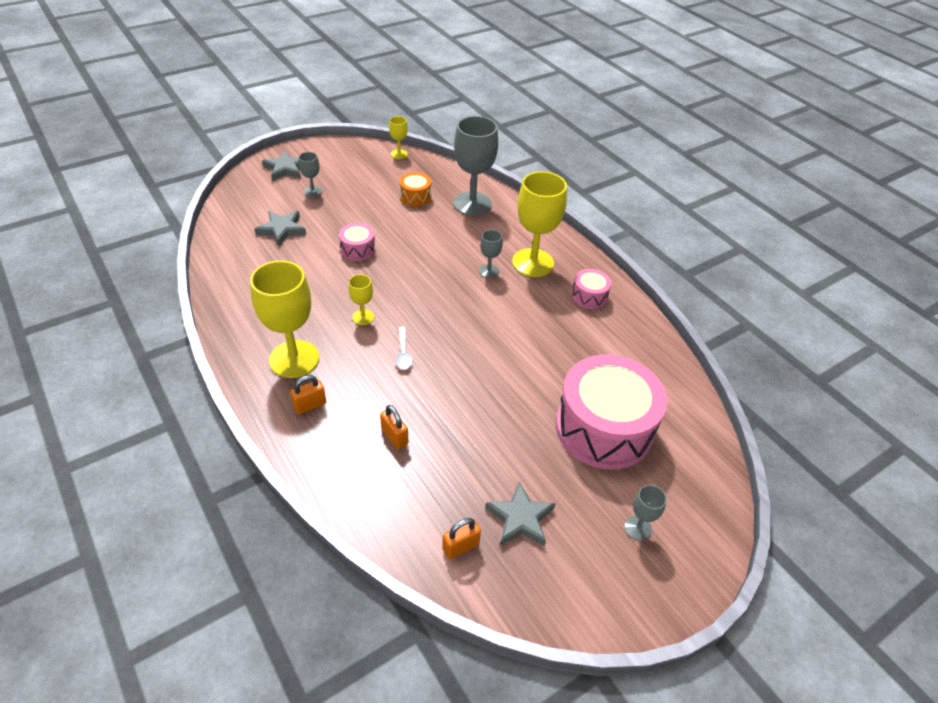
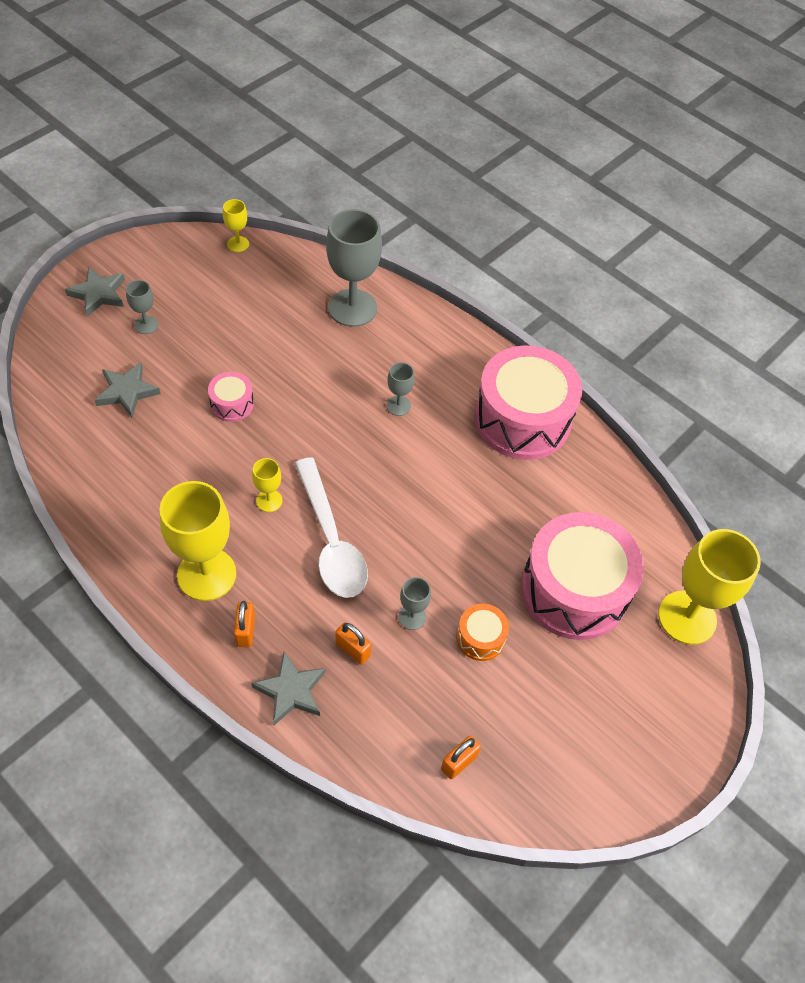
camera: 15 degrees left, 10 degrees up
(310, 405) = (245, 631): orange padlock -> orange padlock turned 45 degrees counterclockwise
(403, 353) = (330, 540): white spoon -> white spoon, size x2.38
(415, 196) = (279, 309): orange drum -> orange drum (480, 638)
(520, 518) = (511, 716): grey star -> grey star (291, 691)
(533, 263) = (447, 384): yellow goblet -> yellow goblet (687, 617)
(589, 296) = (522, 419): pink drum -> pink drum, size x2.27
(638, 528) = (632, 700): grey goblet -> grey goblet (412, 617)

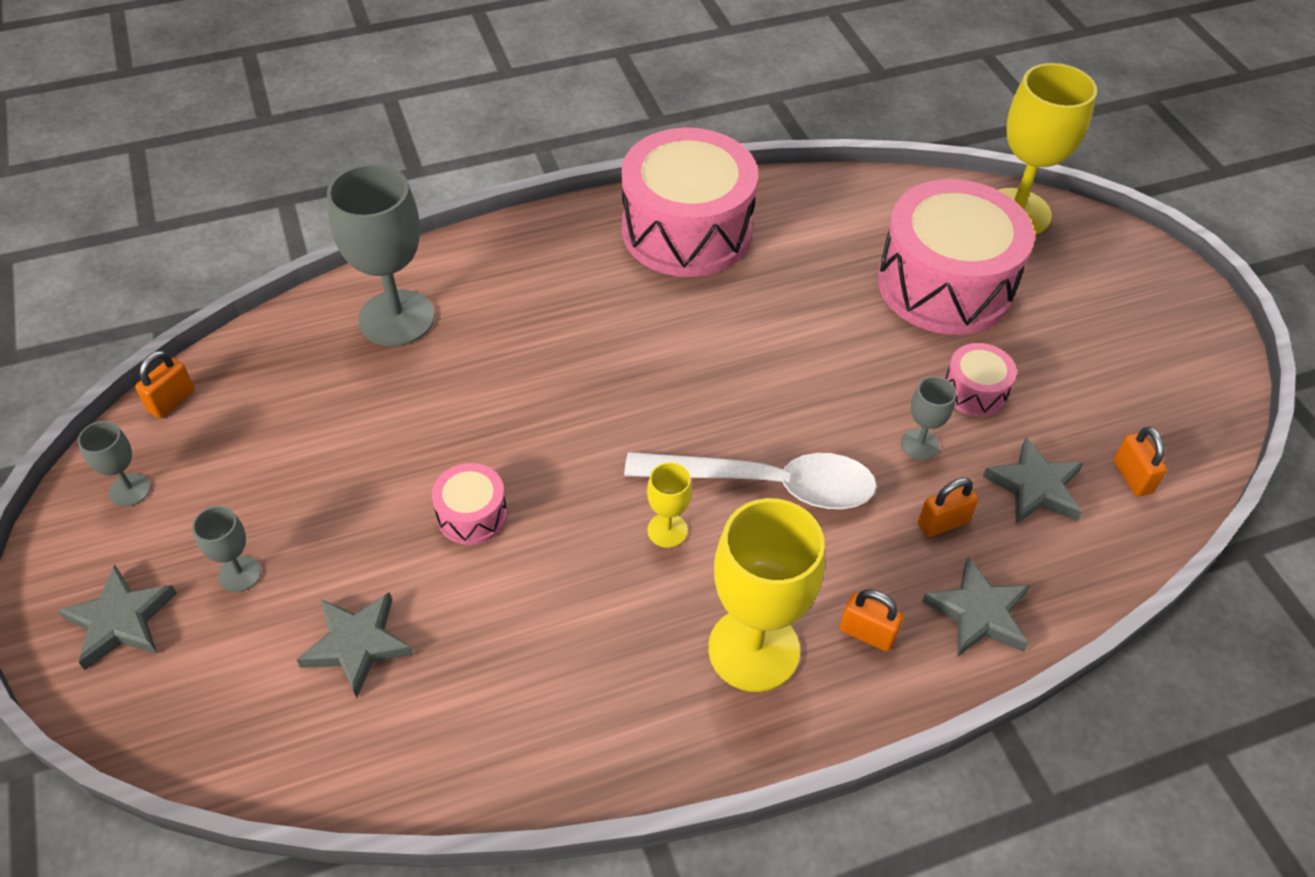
camera: 60 degrees left, 5 degrees down
(238, 244) = (172, 401): yellow goblet -> orange padlock
(398, 406) = (593, 334): grey goblet -> grey goblet (130, 490)
(414, 699) = (1035, 487): none -> grey star
(480, 638) = (974, 391): orange drum -> pink drum

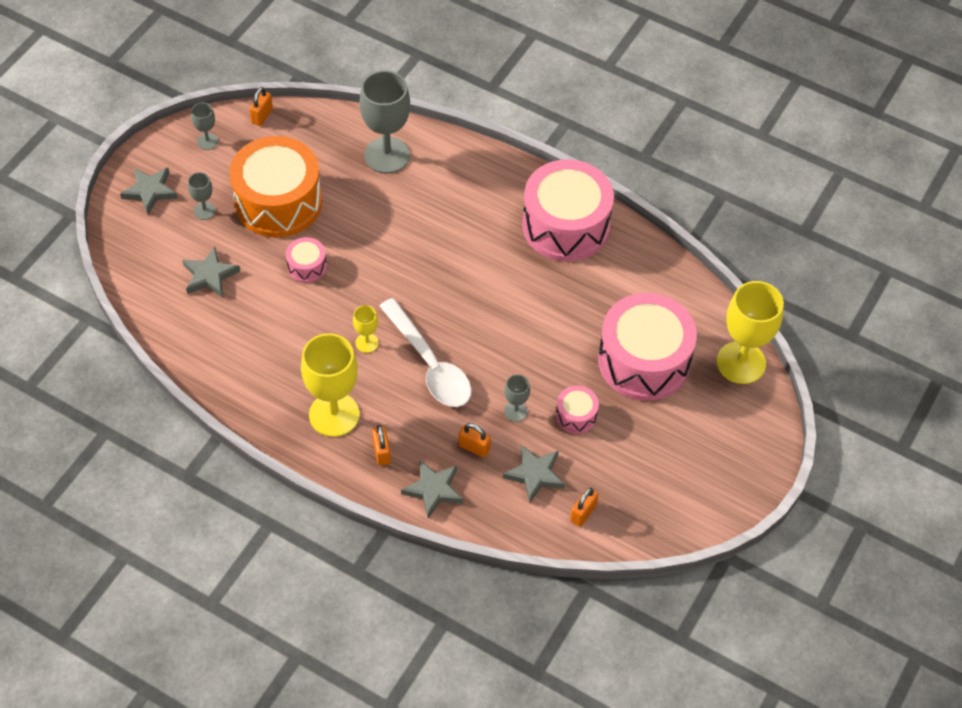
camera: 50 degrees right, 5 degrees up
(172, 401) = (262, 116): orange padlock -> orange padlock turned 60 degrees counterclockwise
(330, 476) = (278, 202): none -> orange drum

